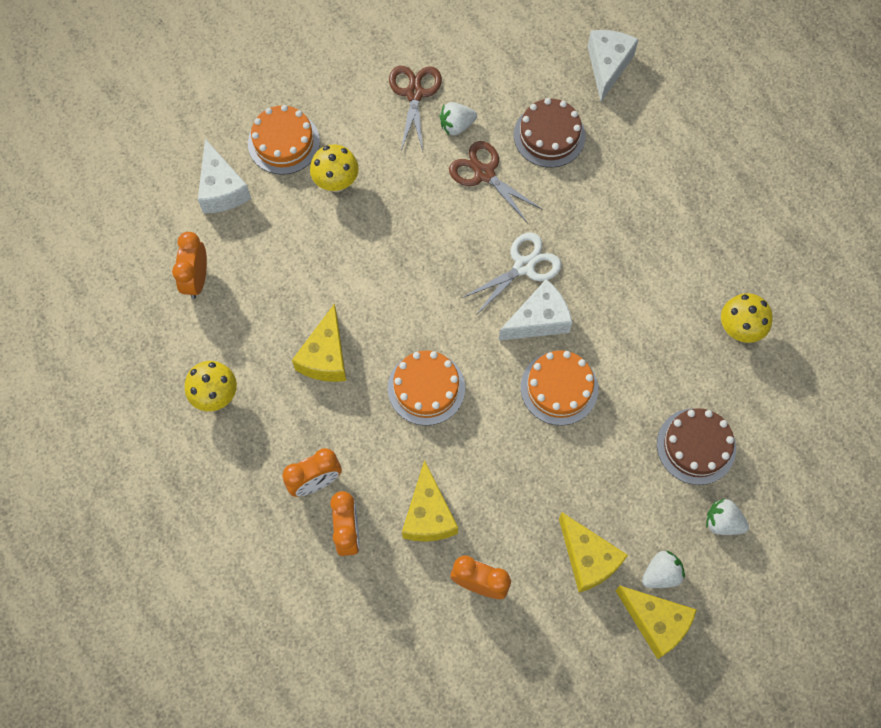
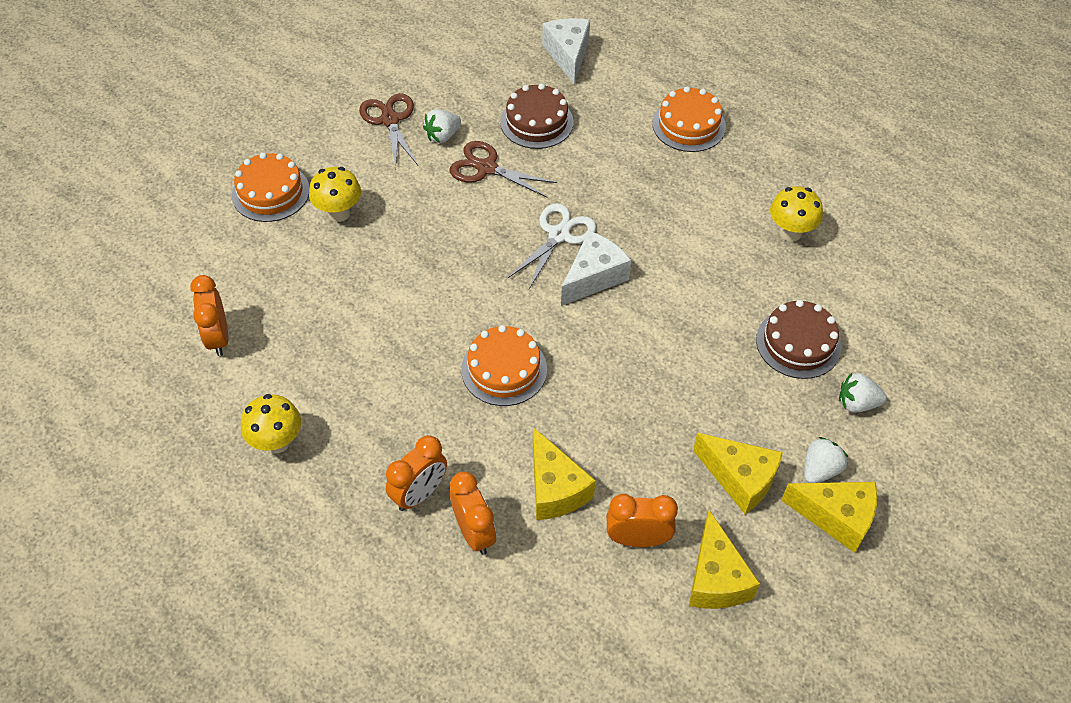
camera: 20 degrees left, 15 degrees down
(222, 189) = (218, 249): white cheese -> none
(325, 356) = (385, 370): yellow cheese -> yellow cheese (715, 578)
(559, 388) = (640, 331): orange cake -> orange cake (689, 125)

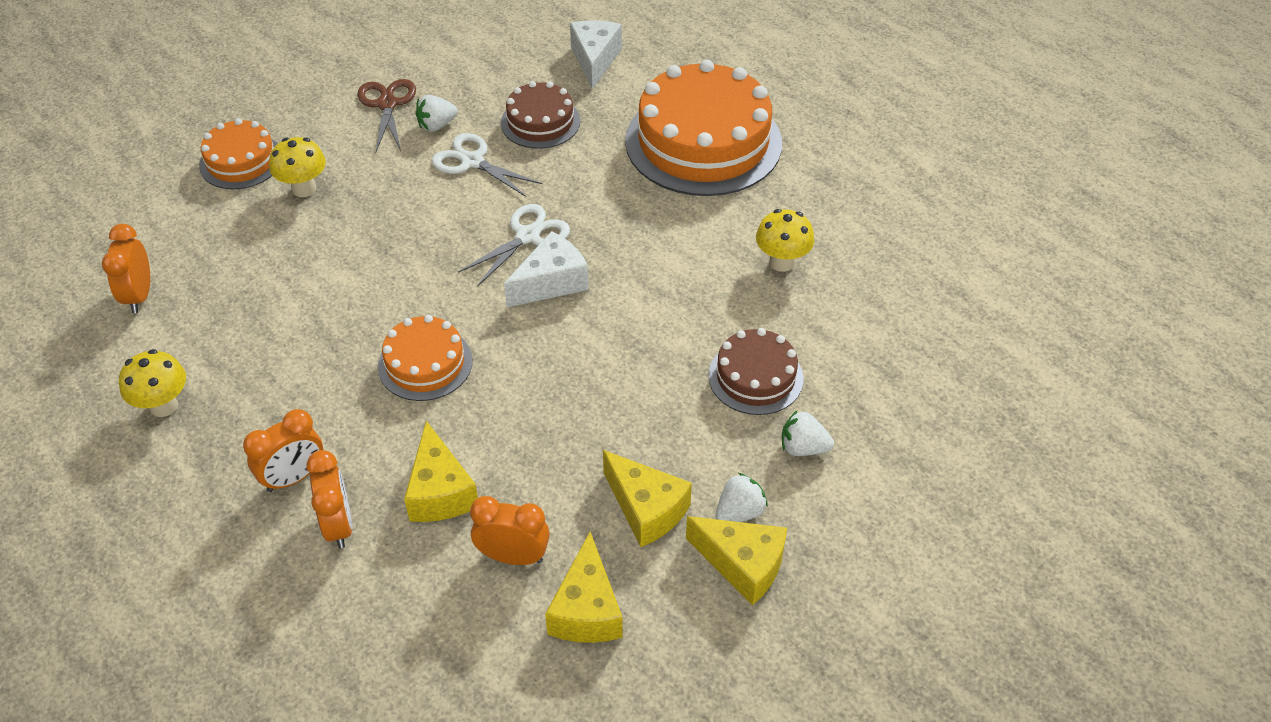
camera: 10 degrees right, 5 degrees down
(486, 168) = (472, 162): brown scissors -> white scissors
(689, 125) = (703, 142): orange cake -> orange cake, size x1.94

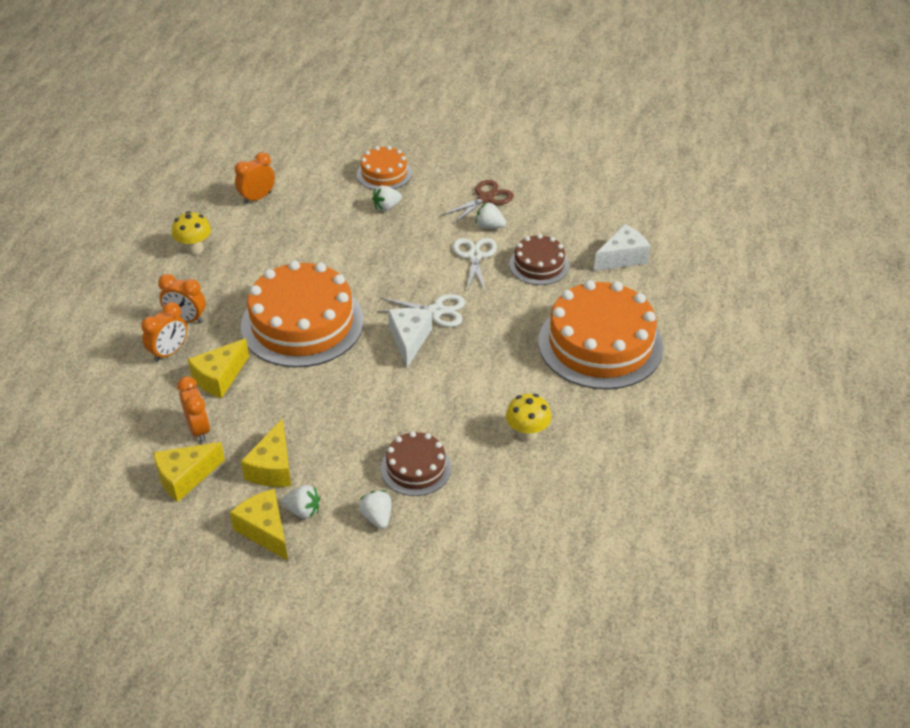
camera: 55 degrees right, 5 degrees down
(304, 189) = (386, 207): yellow mushroom -> white strawberry
(425, 363) = (302, 323): orange cake -> orange cake, size x1.94
(551, 282) = (409, 340): white cheese -> white cheese turned 105 degrees counterclockwise
(742, 565) = (265, 530): yellow cheese -> yellow cheese turned 150 degrees clockwise

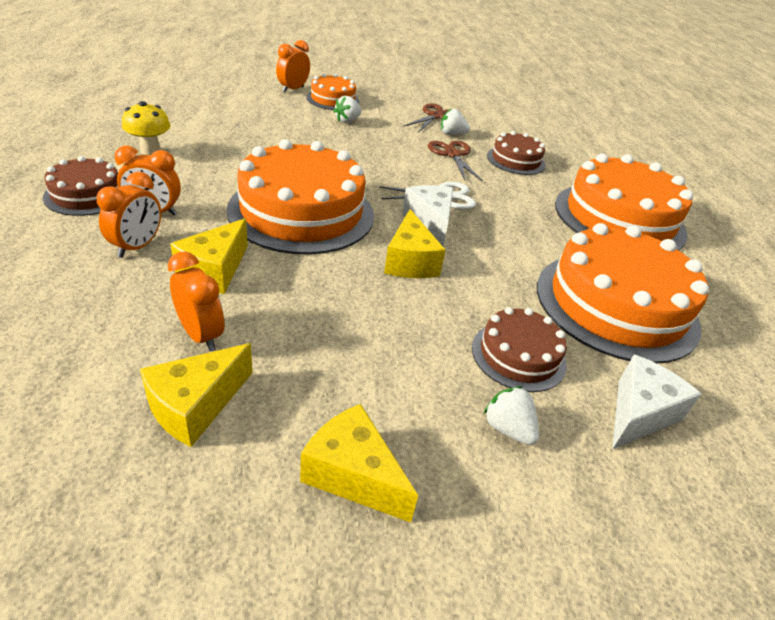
camera: 20 degrees left, 5 degrees down
(139, 299) = (87, 195): none -> brown cake
(257, 198) = (211, 113): orange clock -> orange clock (293, 89)
(273, 468) = (328, 376): yellow cheese -> yellow cheese (410, 261)
(303, 510) = (398, 433): white strawberry -> none
(474, 256) = (452, 155): white scissors -> brown scissors
(527, 434) = (616, 305): yellow mushroom -> orange cake
(622, 258) = (583, 155): white cheese -> white cheese (639, 414)

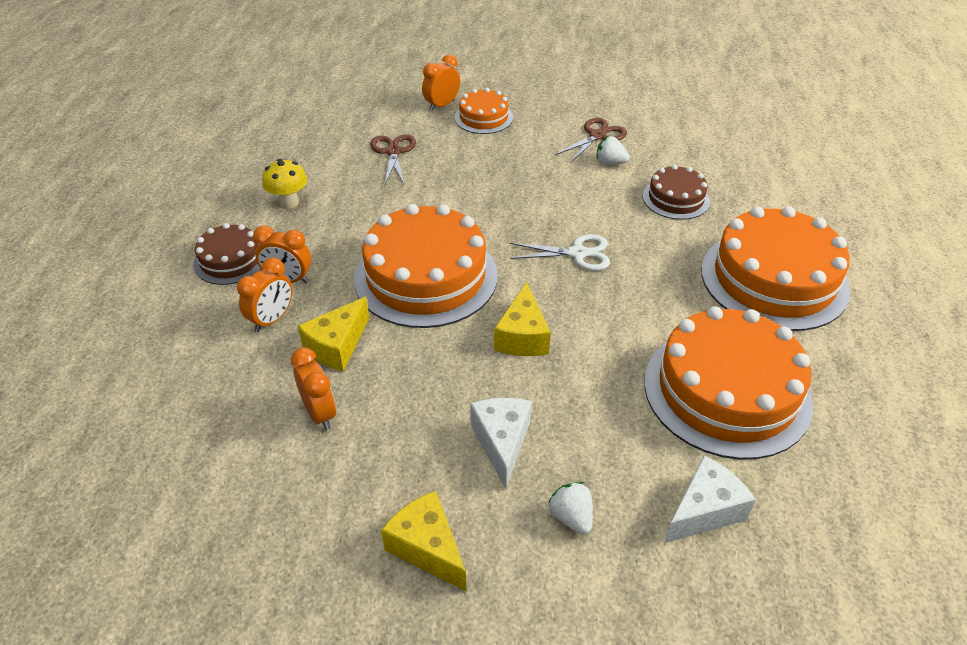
camera: 15 degrees right, 5 degrees up
(195, 406) = (310, 480): yellow cheese -> none
(347, 121) = (494, 149): white strawberry -> none
(430, 222) = (554, 288): white cheese -> white cheese (502, 442)
(452, 155) = (603, 193): brown scissors -> brown scissors (393, 152)
(518, 355) = (603, 445): brown cake -> none

